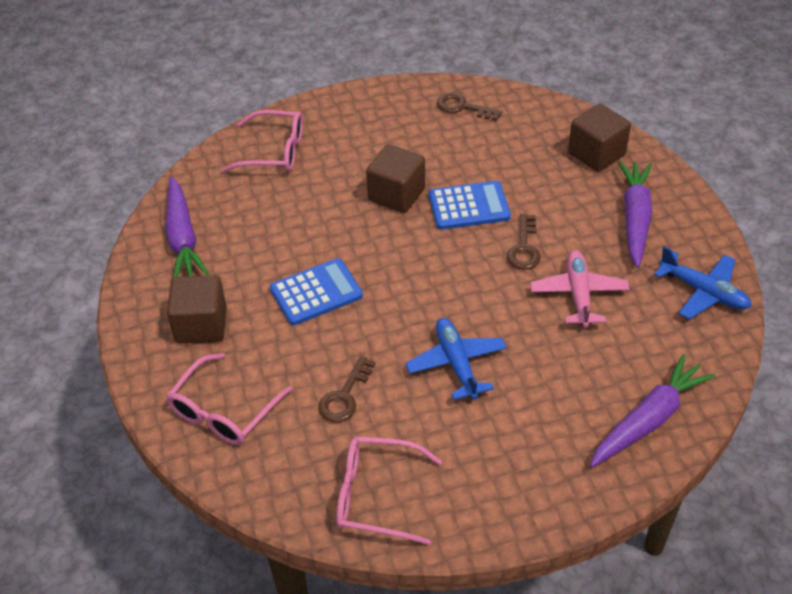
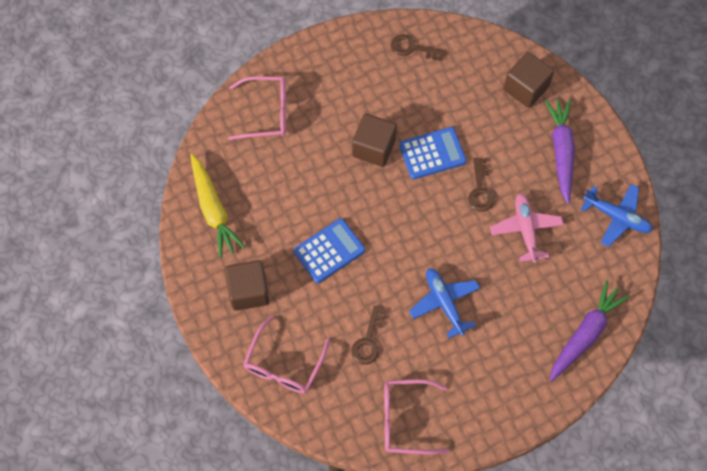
camera: 10 degrees left, 20 degrees up
(182, 238) = (213, 210): purple carrot -> yellow carrot

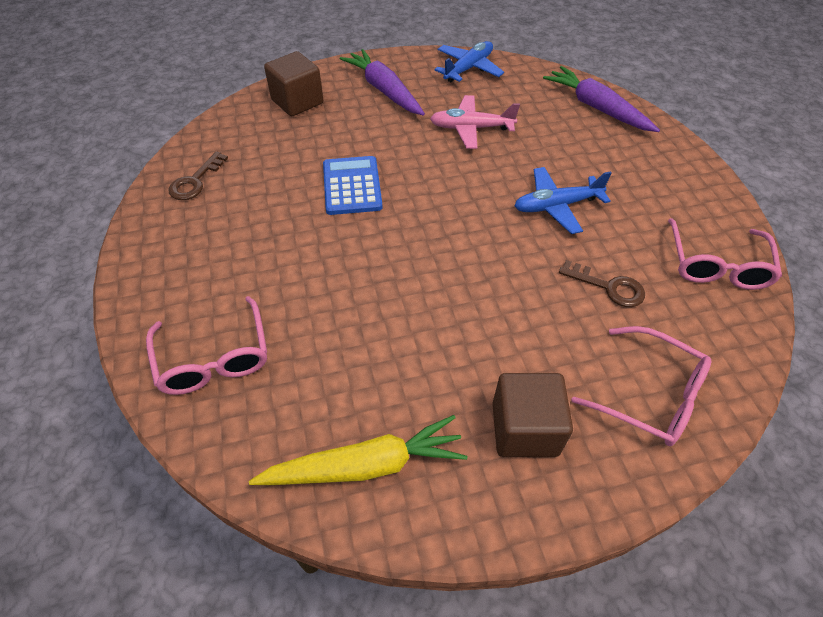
camera: 80 degrees left, 15 degrees down
(267, 113) = (214, 358): pink glasses -> pink glasses turned 150 degrees clockwise
(329, 251) = (469, 311): blue calculator -> none
(374, 148) = (324, 239): brown cube -> none
(480, 190) = (413, 154): brown key -> none
(561, 151) = (384, 90): purple carrot -> purple carrot turned 45 degrees clockwise

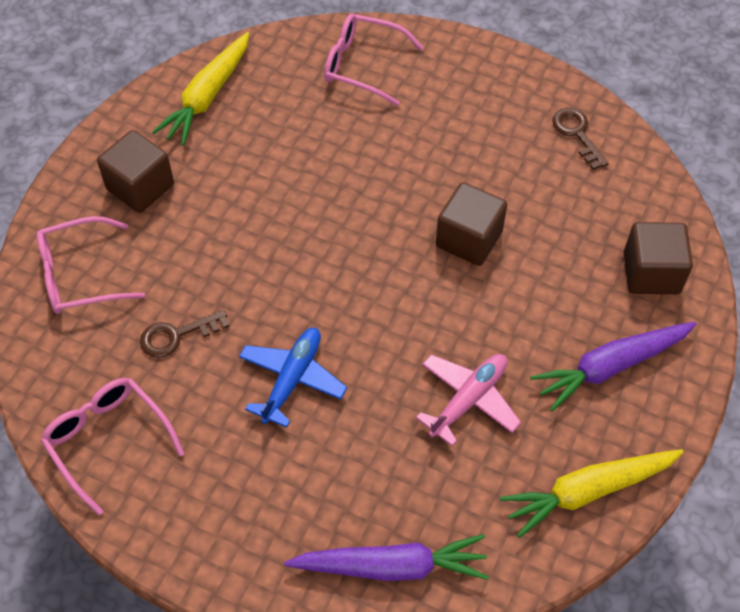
camera: 130 degrees right, 5 degrees up
(352, 186) = (469, 239): blue calculator -> brown cube
(384, 90) = (610, 367): purple carrot -> purple carrot turned 150 degrees clockwise
(468, 68) = (588, 491): blue plane -> yellow carrot

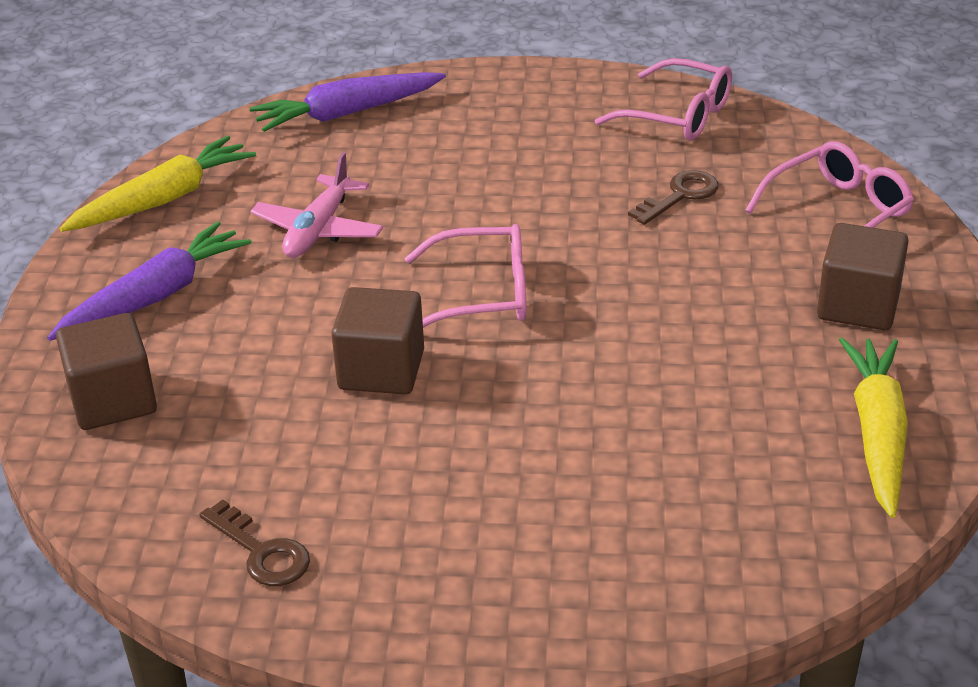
camera: 160 degrees right, 20 degrees down
(292, 379) = (525, 197): blue plane -> none
(362, 65) = (674, 555): pink glasses -> pink glasses (483, 294)

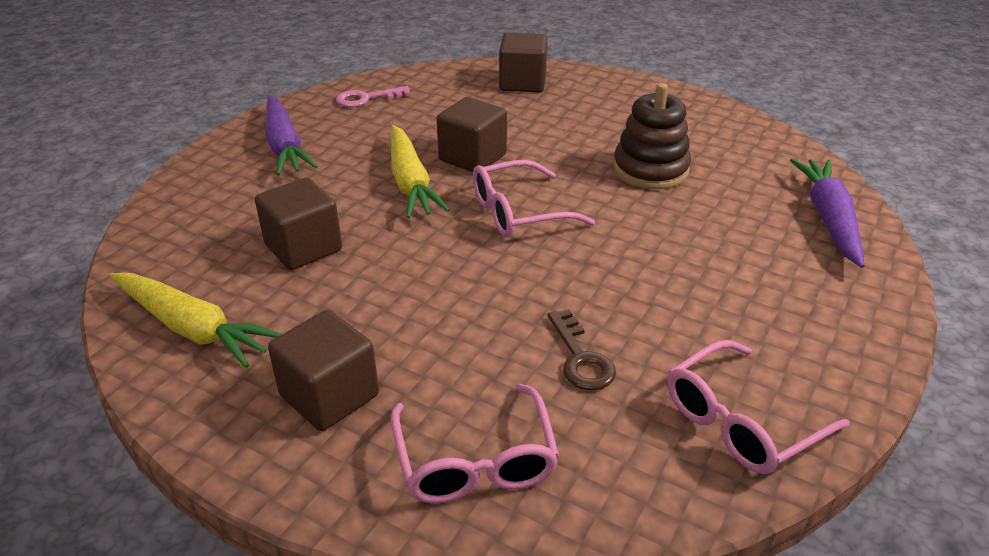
camera: 115 degrees right, 0 degrees up
(155, 296) = (612, 106): purple carrot -> purple carrot (284, 146)
(164, 199) = (727, 125): yellow carrot -> yellow carrot (410, 182)
(261, 552) = (366, 98): brown key -> pink key
(318, 230) = (650, 170): pink plane -> brown stacking toy
(483, 294) = (518, 212): pink glasses -> pink glasses turned 45 degrees clockwise
(685, 424) = (303, 247): none -> brown cube

